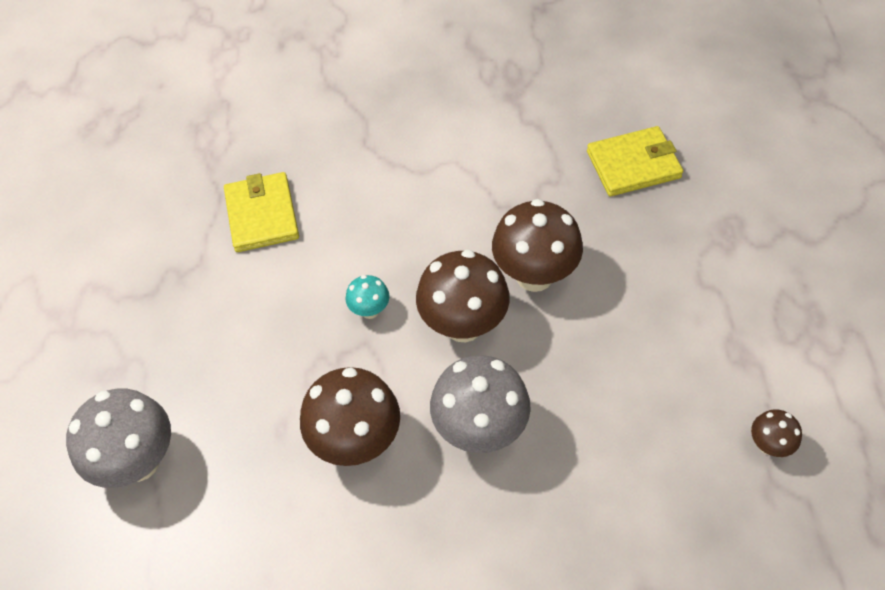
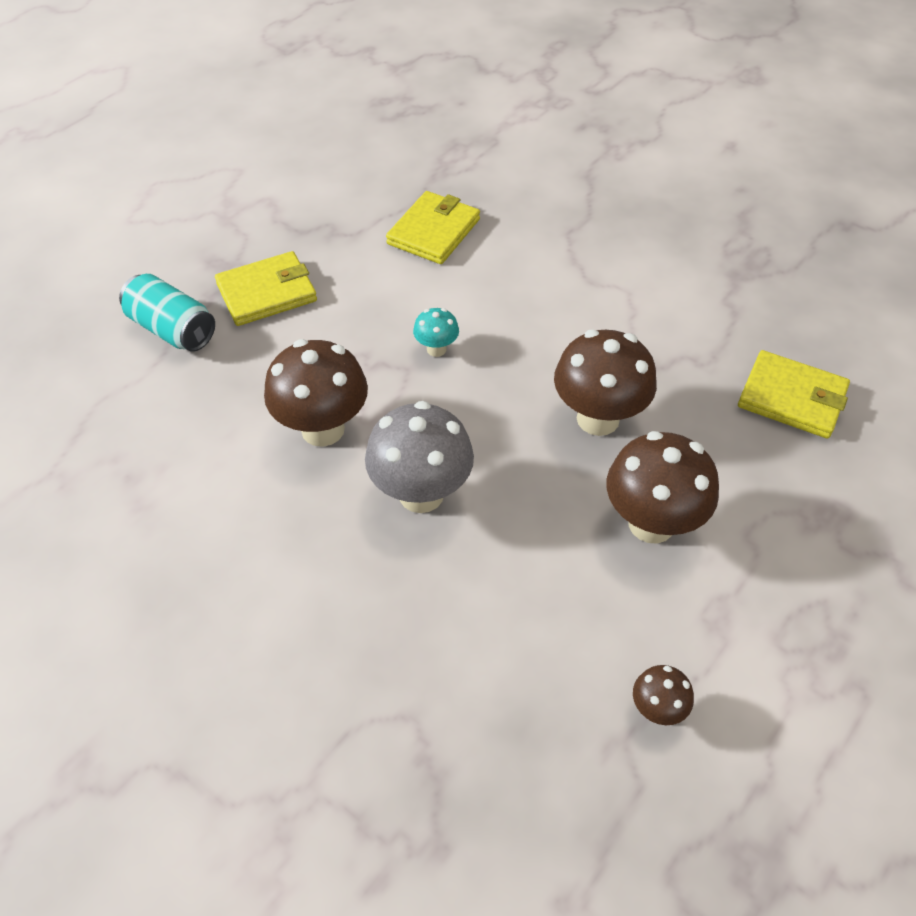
camera: 40 degrees right, 5 degrees down
(139, 461) = (172, 329): grey mushroom -> turquoise can
(184, 367) = (267, 292): none -> yellow wallet
(463, 325) = (496, 411): brown mushroom -> brown mushroom (651, 523)

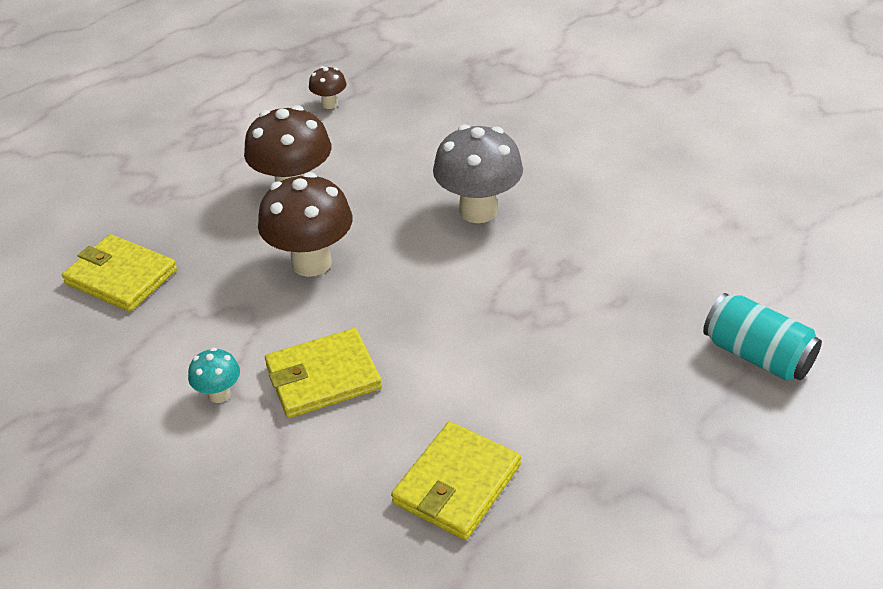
camera: 175 degrees left, 10 degrees down
(267, 292) = (661, 398): yellow wallet -> yellow wallet (323, 377)
(323, 429) = (569, 258): brown mushroom -> none
(436, 349) = (460, 328): turquoise mushroom -> turquoise mushroom (219, 394)

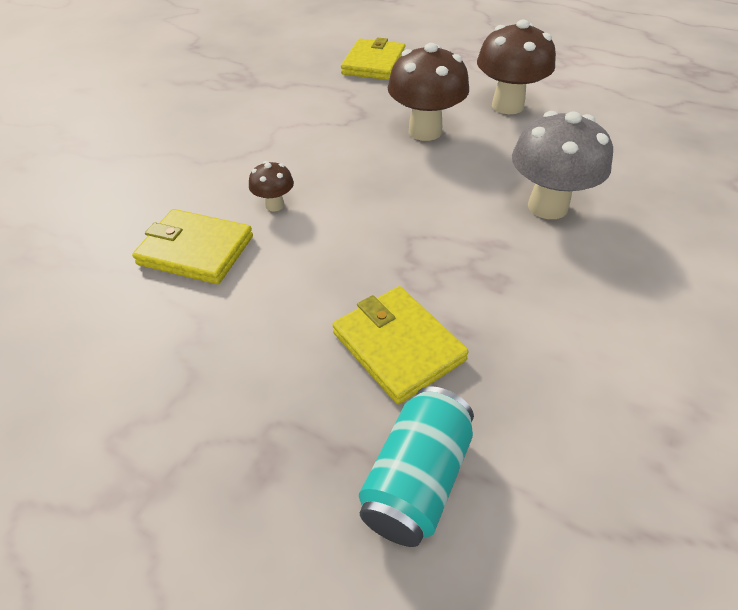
camera: 75 degrees right, 5 degrees up
(219, 394) = (273, 123): turquoise mushroom -> none
(323, 377) = (300, 162): yellow wallet -> yellow wallet (398, 346)
(329, 104) = (637, 98): brown mushroom -> brown mushroom (275, 205)

